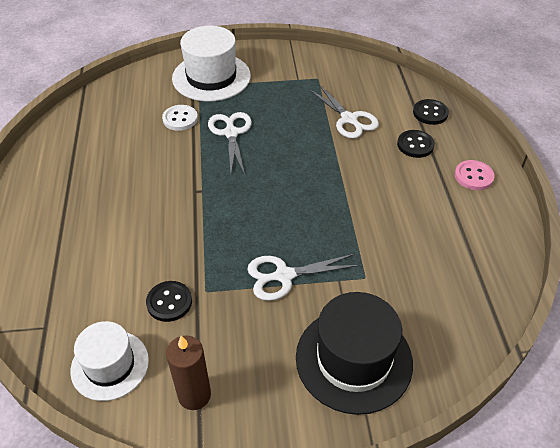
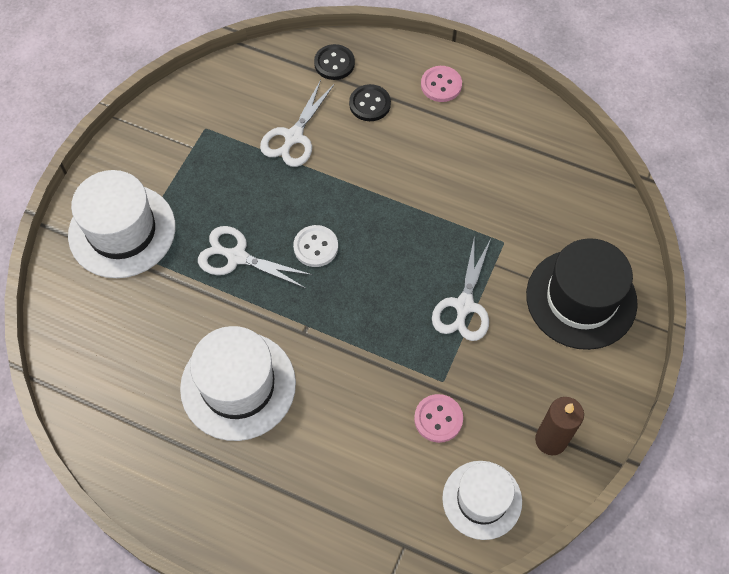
camera: 60 degrees left, 15 degrees up
(131, 176) = (238, 385): none -> white hat
(169, 302) = (438, 419): black button -> pink button
(180, 119) = (175, 297): white button -> white button (315, 247)
(349, 119) = (293, 137): white scissors -> white scissors turned 120 degrees clockwise

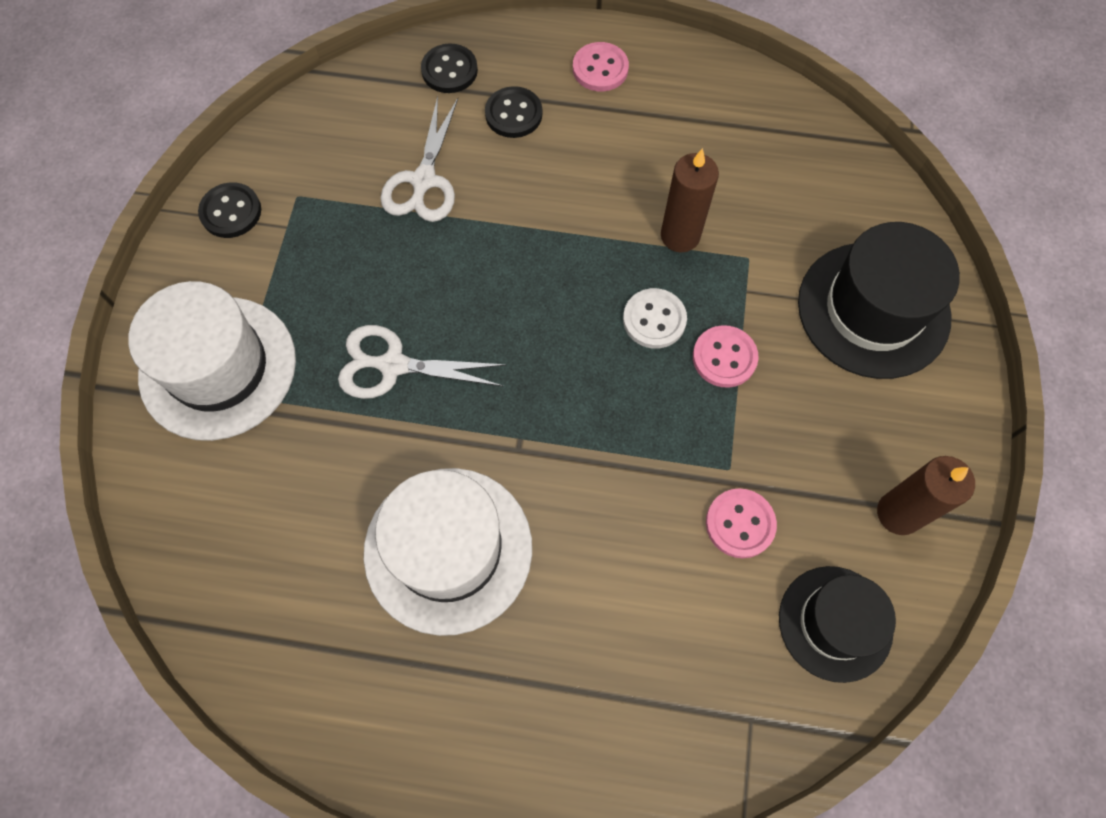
camera: 15 degrees left, 5 degrees up
(158, 129) = (231, 212): none -> black button
(315, 247) = (499, 325): white button -> white button (654, 320)
(460, 215) = (680, 236): none -> brown candle
(464, 306) = (724, 357): white scissors -> pink button
(482, 499) = (835, 623): white hat -> black hat

